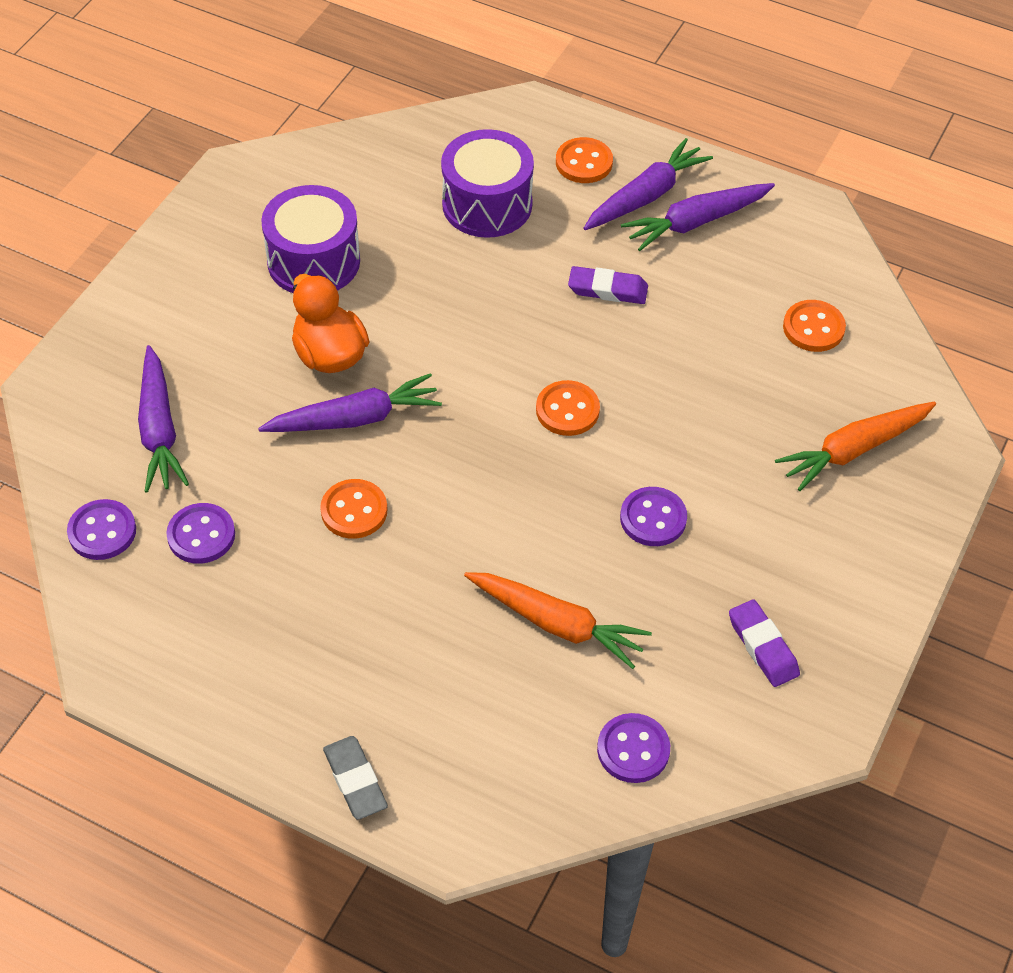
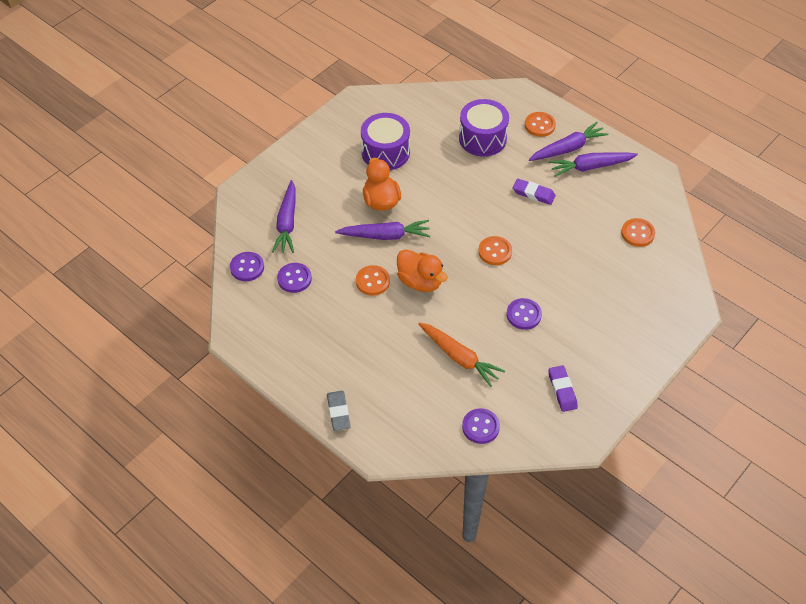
camera: 15 degrees right, 0 degrees up
(444, 493) = (420, 281): none -> orange duck
(854, 450) = (640, 300): orange carrot -> none

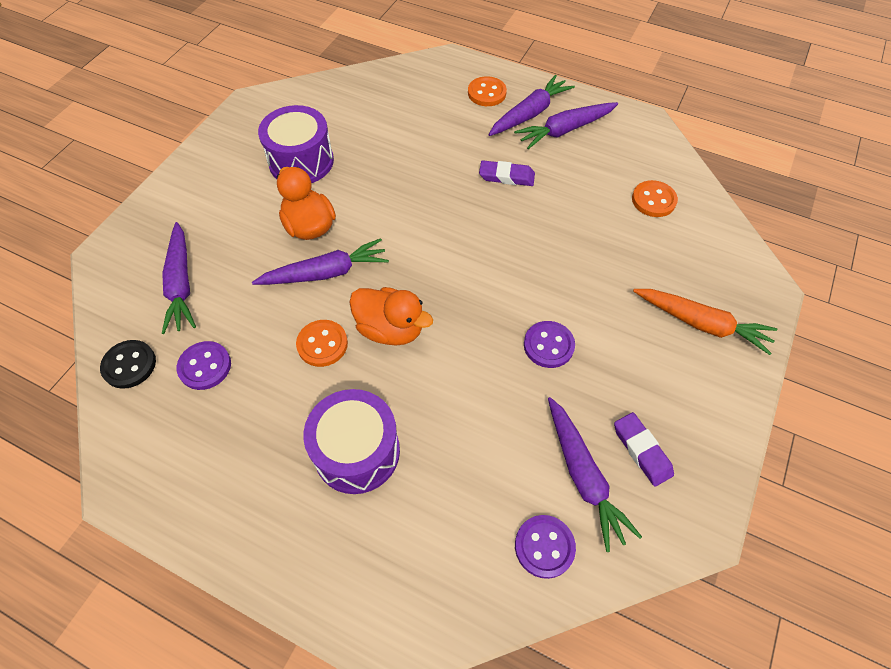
camera: 15 degrees left, 5 degrees up
(247, 267) = (129, 365): purple button -> black button
(338, 412) = (314, 582): grey eraser -> none
(459, 357) = (478, 435): orange carrot -> orange carrot (701, 324)
(482, 138) = (421, 121): purple drum -> purple drum (357, 451)
(495, 252) = (481, 263): orange button -> none
(518, 395) = (583, 476): none -> purple carrot

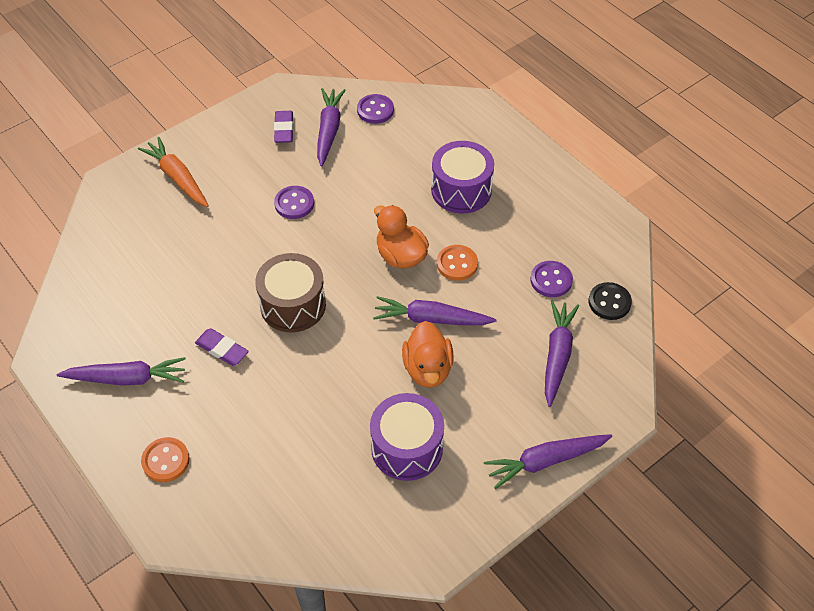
camera: 155 degrees left, 5 degrees down
(471, 236) = (293, 305): none -> brown drum
(530, 113) = (144, 413): purple carrot -> purple carrot (545, 461)
(653, 200) = (118, 277): orange button -> none

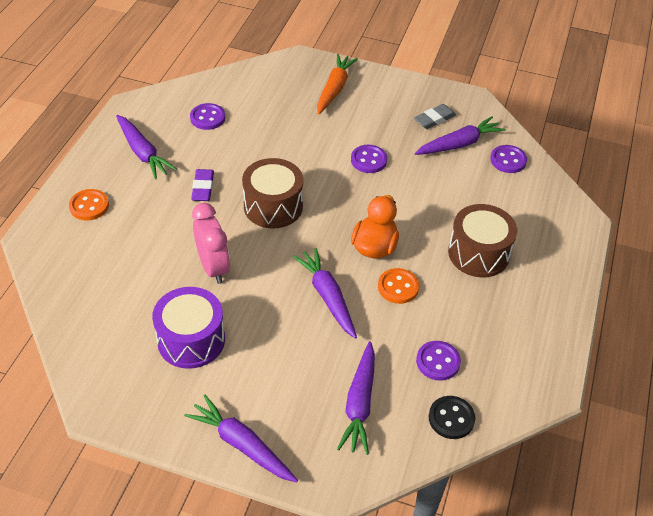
camera: 55 degrees right, 5 degrees down
(125, 299) = (207, 118): none -> purple button
(284, 129) = (434, 119): purple eraser -> grey eraser
(332, 389) = (213, 267): none -> pink clock
(427, 369) = (276, 318): orange duck -> none
(461, 190) = (478, 253): purple drum -> brown drum
(557, 355) = (359, 403): purple carrot -> purple carrot turned 120 degrees clockwise

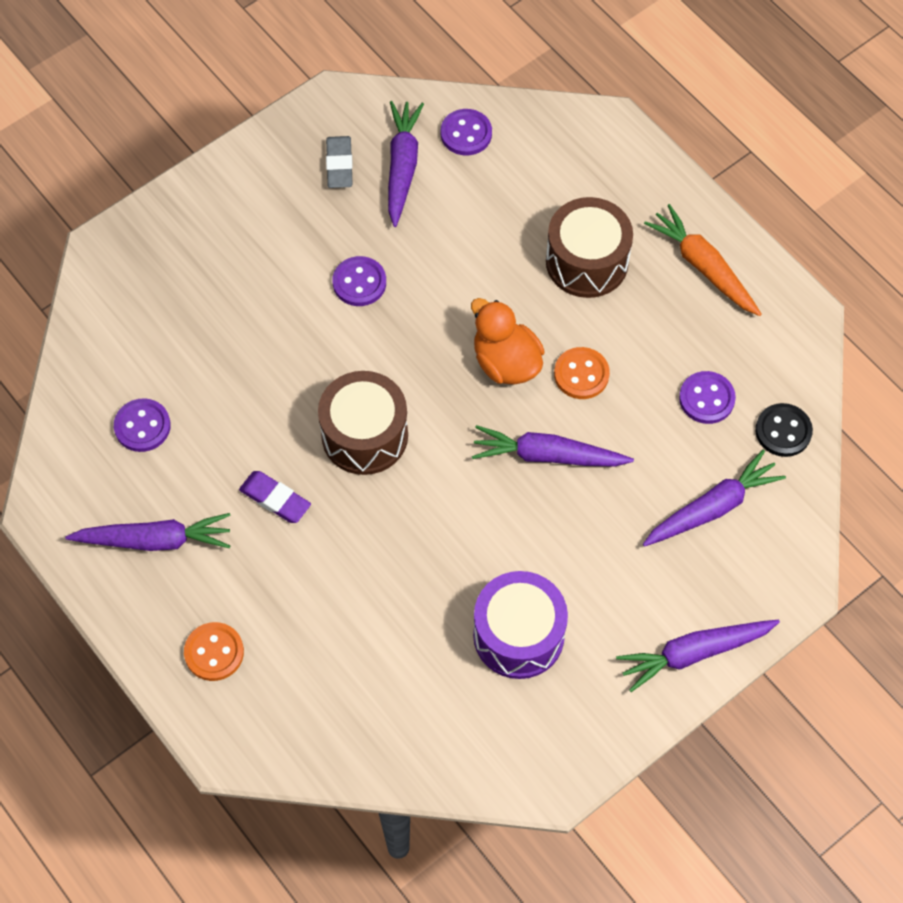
camera: 55 degrees left, 15 degrees up
(213, 267) = (421, 555): pink clock -> none
(334, 89) = (197, 242): orange carrot -> orange carrot (703, 267)
(359, 403) = (712, 508): purple carrot -> purple carrot turned 75 degrees counterclockwise

